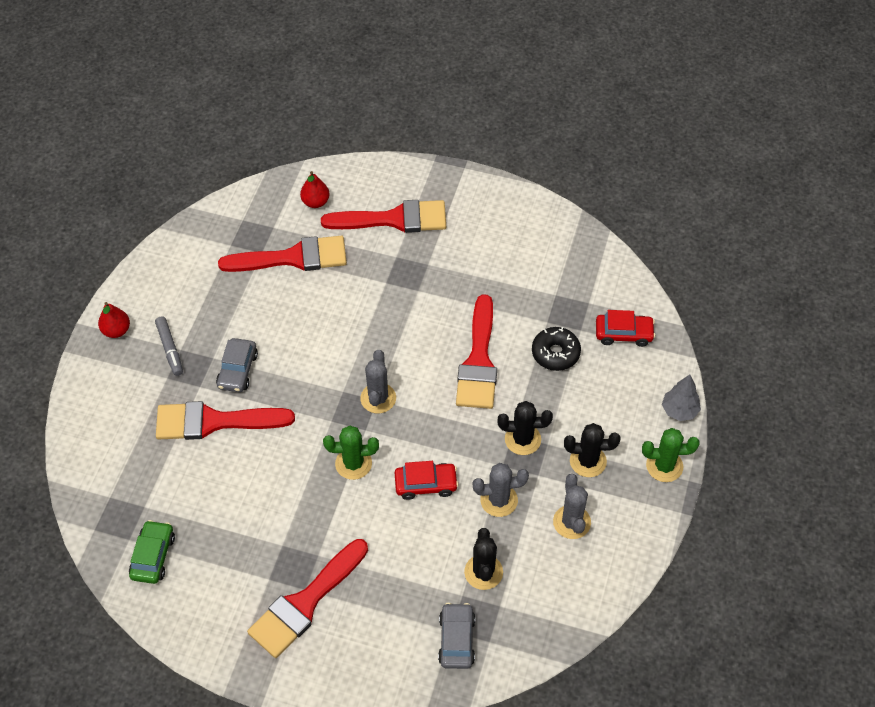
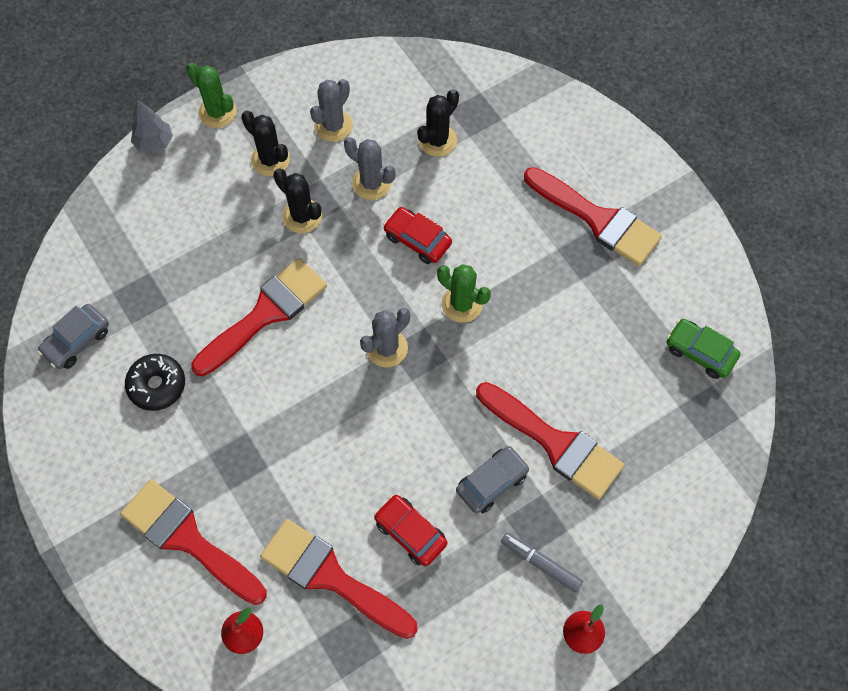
camera: 140 degrees left, 10 degrees up
(153, 556) = (700, 352): green car -> green car turned 75 degrees clockwise
(170, 349) = (541, 564): grey marker -> grey marker turned 75 degrees counterclockwise
(305, 603) = (597, 219): red brush -> red brush turned 45 degrees clockwise
(456, 640) = (503, 110): grey car -> grey car (77, 341)
(555, 353) = (194, 268): black donut -> black donut (157, 385)
(623, 334) = (118, 240): red car -> red car (410, 532)

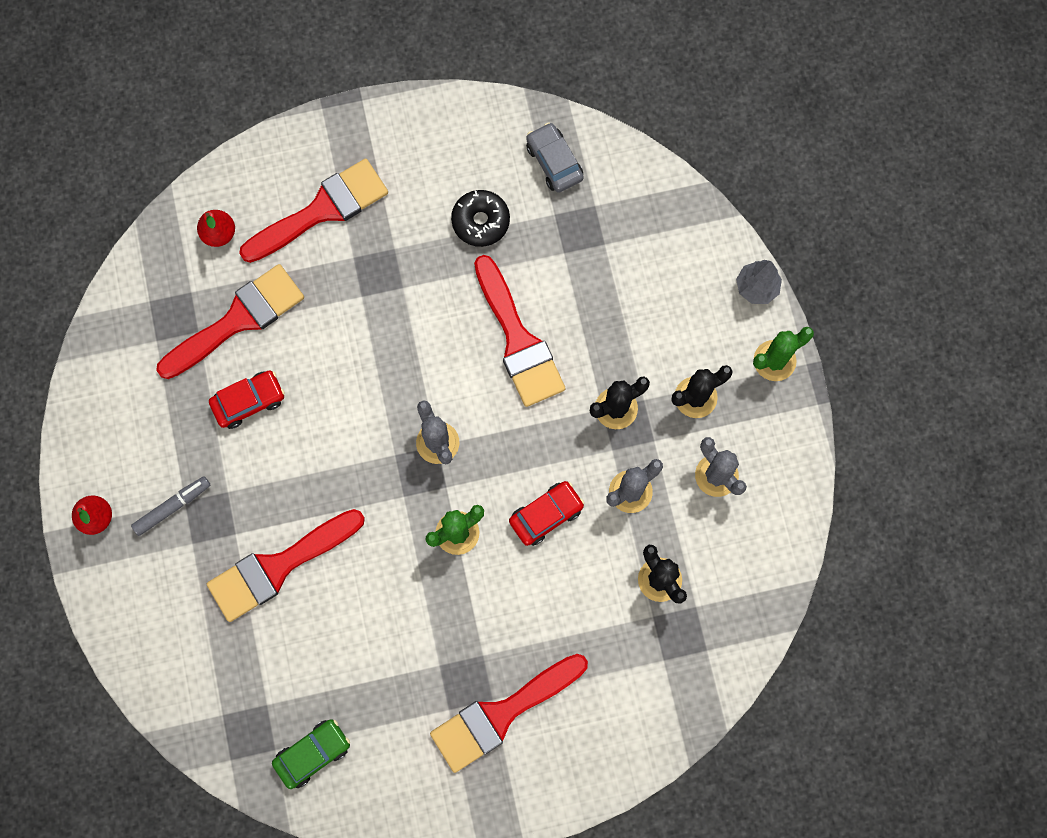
camera: 110 degrees right, 10 degrees up
(492, 482) = (265, 492): grey car -> none

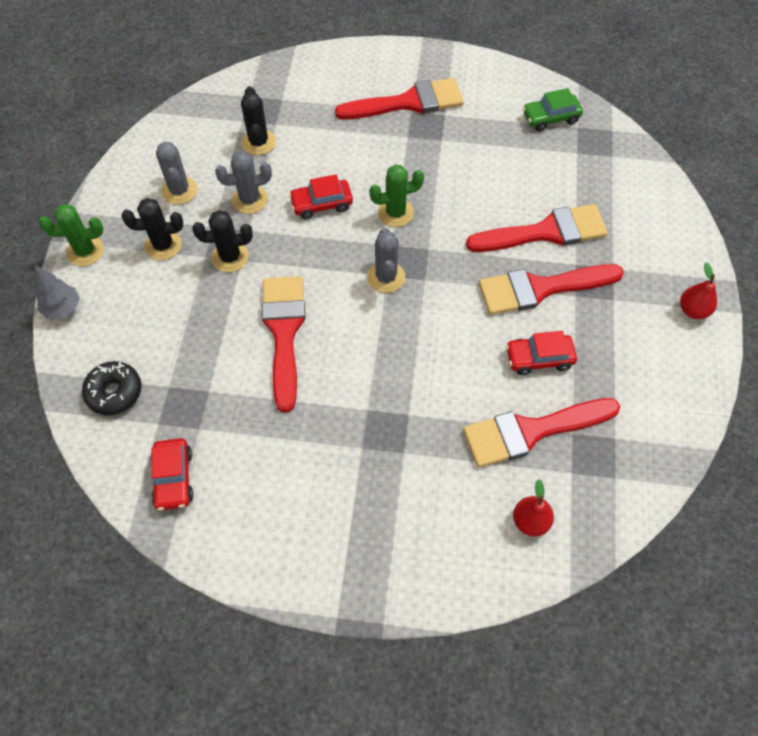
camera: 160 degrees left, 15 degrees down
(172, 507) = (625, 298): grey marker -> none
(322, 210) = (419, 509): red brush -> red brush (541, 288)
(480, 221) = (270, 445): black donut -> black donut (114, 392)
(554, 162) = (173, 478): grey car -> red car

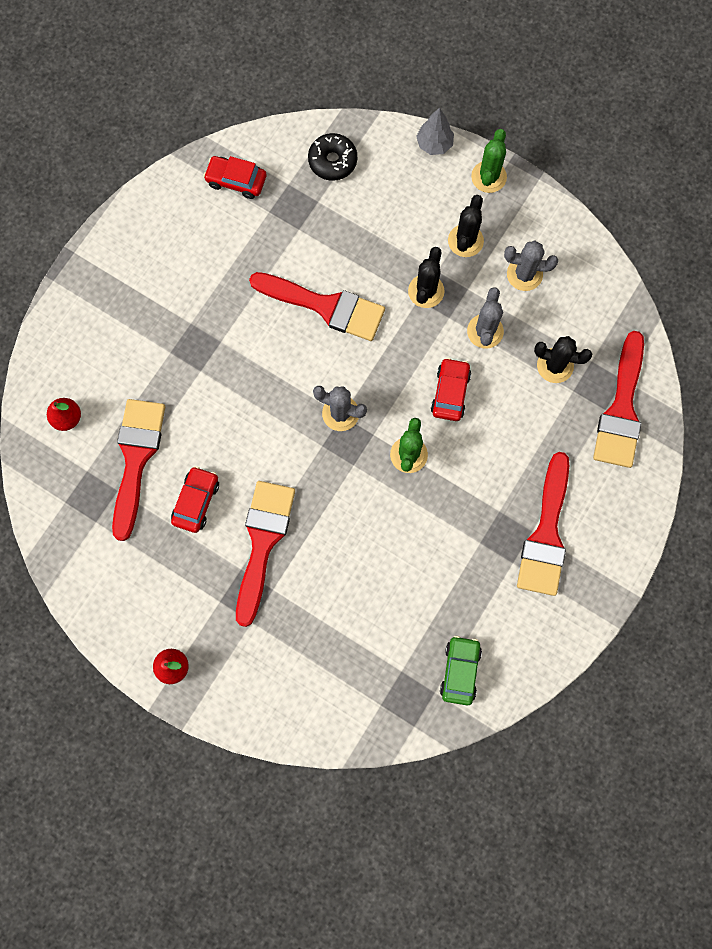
camera: 115 degrees right, 15 degrees up
(545, 232) = (321, 582): red brush -> red brush (621, 409)

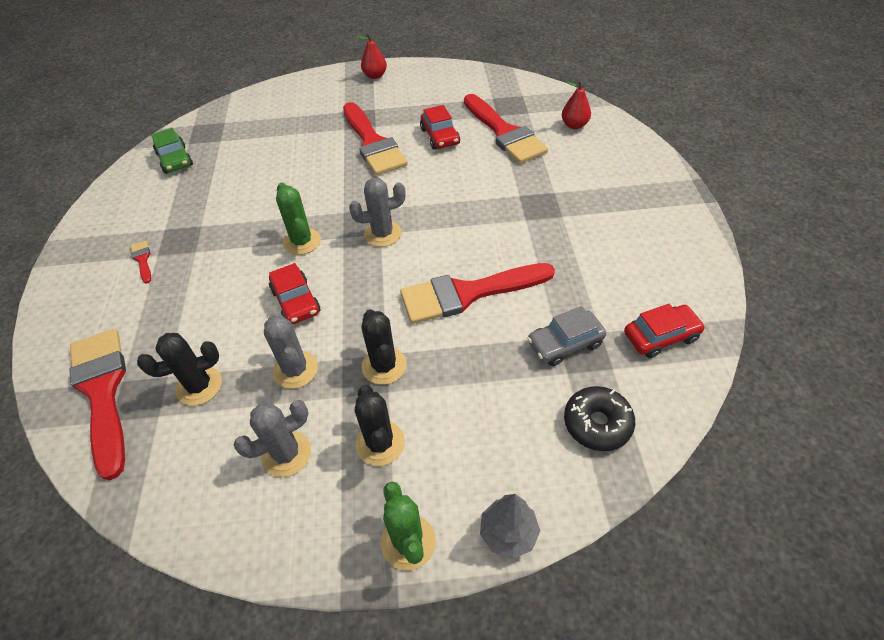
camera: 145 degrees right, 25 degrees down
(299, 221) = (565, 343): none -> grey car
(546, 534) = (142, 260): red brush -> red brush, size x0.41

